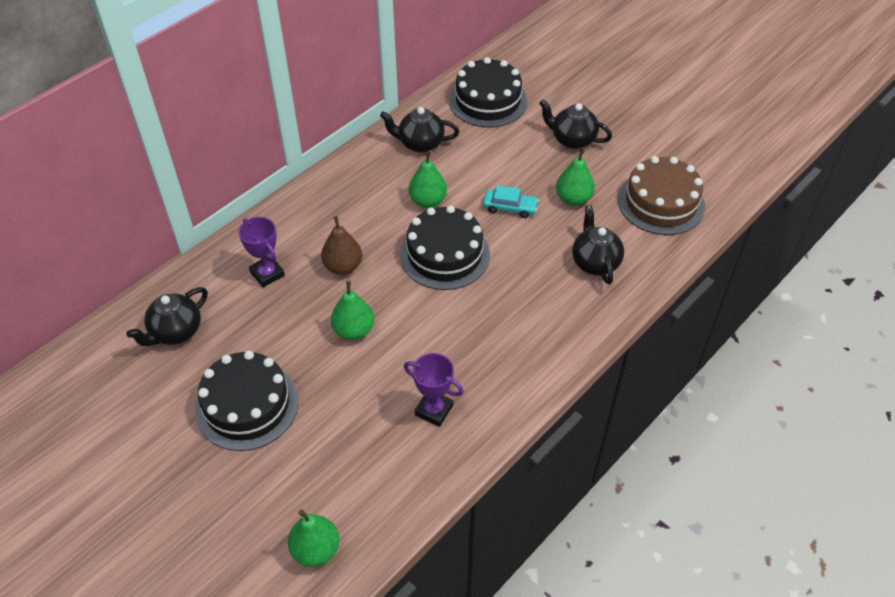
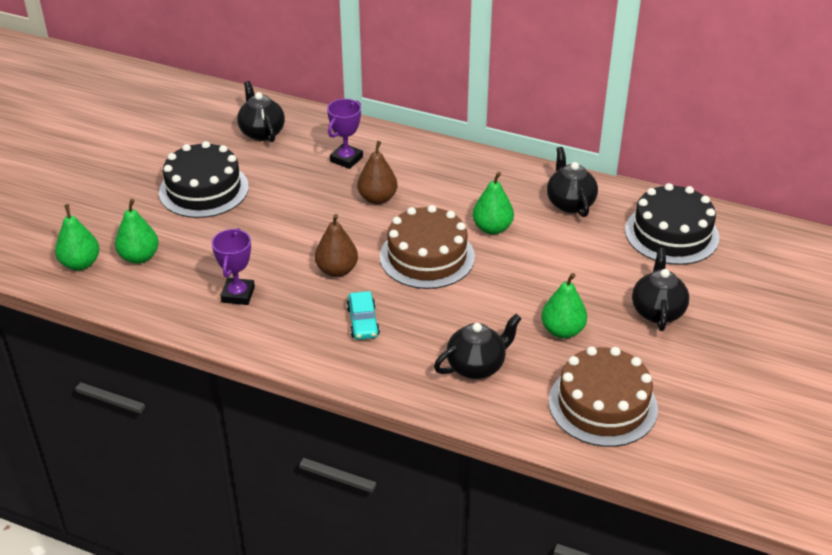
camera: 70 degrees right, 10 degrees down
(175, 332) = (261, 132): black teapot -> black teapot turned 45 degrees clockwise
(354, 330) = (306, 224): green pear -> green pear (139, 257)
(433, 323) = (337, 270): none -> brown pear
(444, 254) = (427, 256): black cake -> brown cake
(510, 208) = (518, 286): turquoise car -> turquoise car (363, 322)

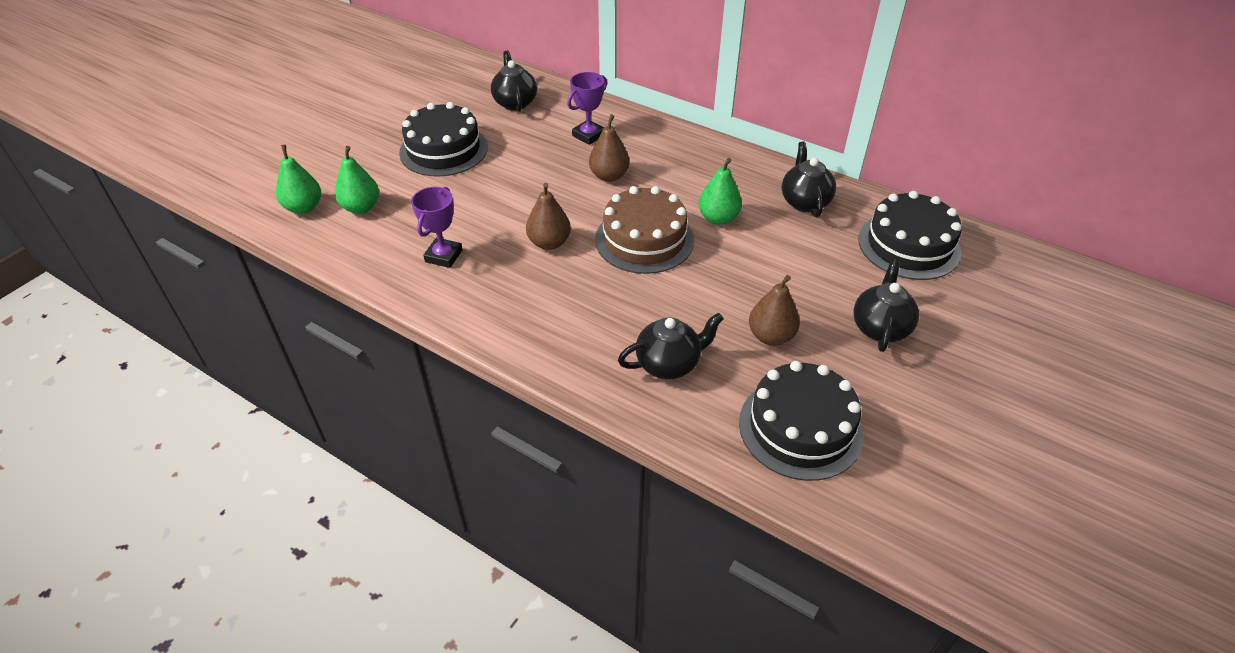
camera: 10 degrees right, 5 degrees up
(363, 322) = (561, 300): turquoise car -> none
(562, 331) = (771, 336): green pear -> brown pear
(602, 405) = (800, 428): brown cake -> black cake

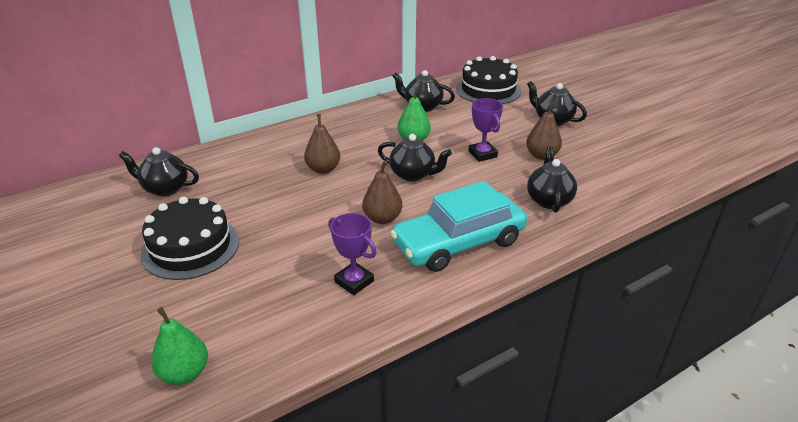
camera: 65 degrees left, 10 degrees down
(361, 207) = (229, 324): green pear -> none
(539, 308) = (458, 242): none -> turquoise car
(588, 135) = (259, 164): purple trophy -> purple trophy (482, 154)
(644, 239) = (413, 174): brown cake -> black teapot
(800, 428) = (623, 169): black cake -> none

